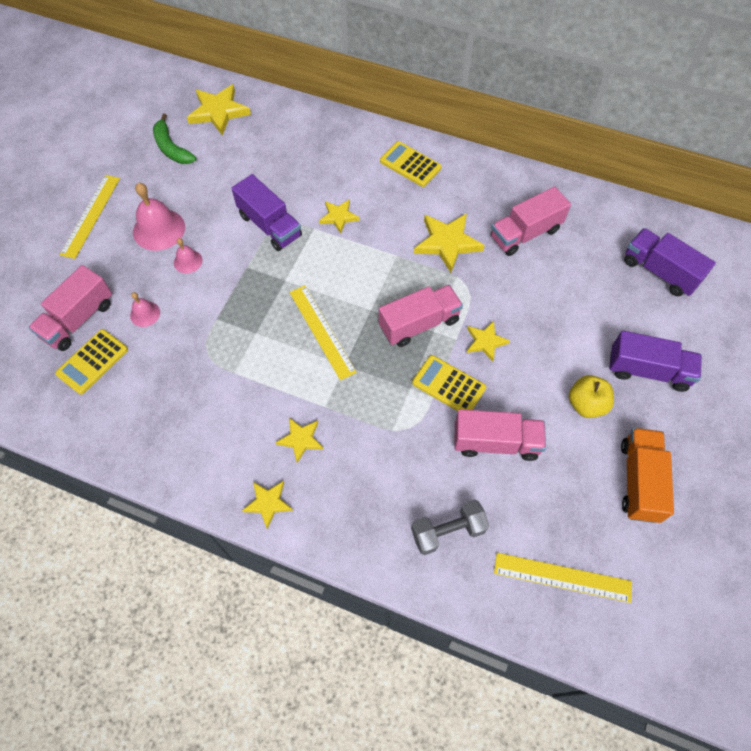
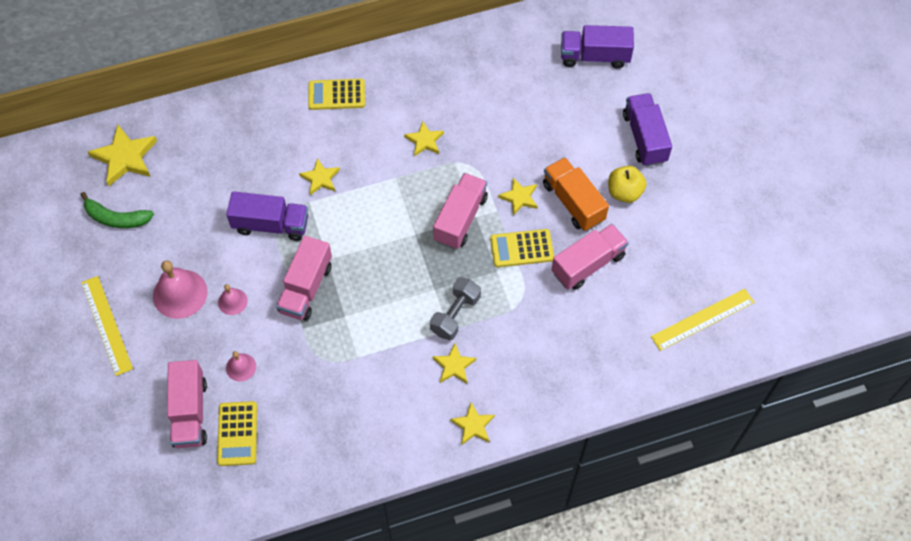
camera: 40 degrees left, 0 degrees up
(322, 331) = (394, 277): yellow ruler -> none
(447, 243) = (424, 140): yellow star -> yellow star, size x0.59
(447, 531) = (608, 347): grey dumbbell -> grey dumbbell (455, 314)
(525, 233) = (476, 92): pink truck -> pink truck (306, 288)
(639, 481) = (698, 220): orange truck -> orange truck (573, 202)
(648, 370) = (644, 138): purple truck -> purple truck turned 75 degrees counterclockwise

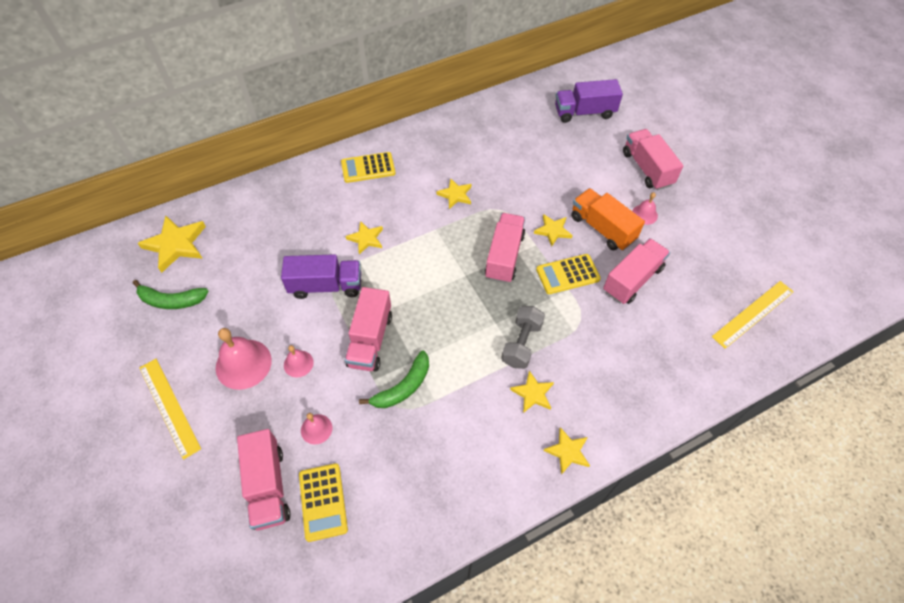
camera: 10 degrees left, 5 degrees down
(330, 340) = (403, 387): none -> green banana
(624, 192) = (644, 214): yellow apple -> pink bell
(644, 138) = (647, 169): purple truck -> pink truck

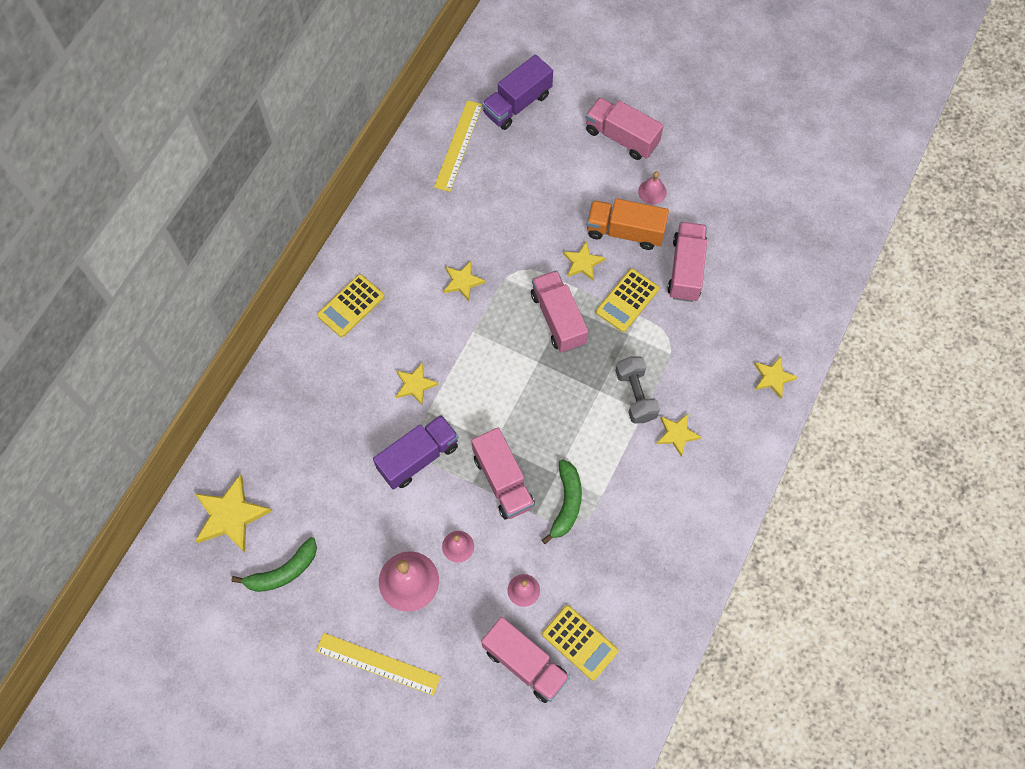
camera: 35 degrees left, 10 degrees up
(567, 451) = (738, 465): yellow star -> yellow star (773, 378)
(753, 314) = (804, 238): yellow ruler -> yellow ruler (458, 145)

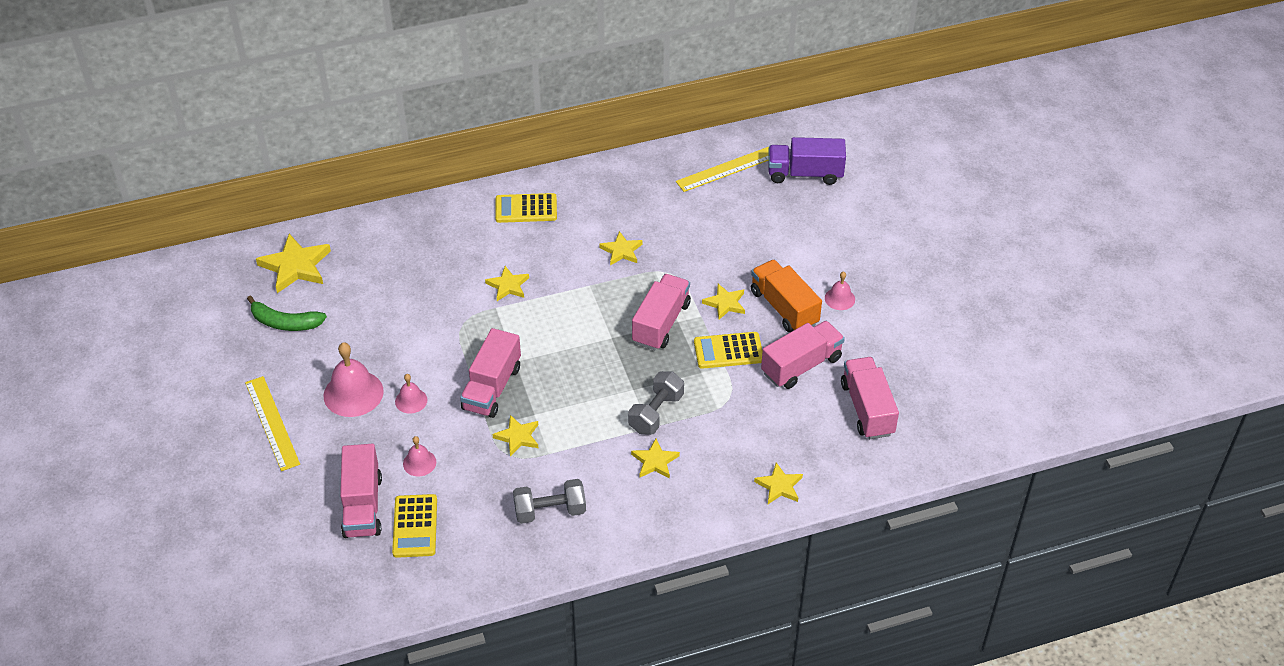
camera: 45 degrees right, 20 degrees down
(418, 457) = (454, 329): purple truck -> none
(566, 503) = (518, 437): green banana -> yellow star
(621, 137) = (860, 248): pink truck -> pink truck (867, 409)
(654, 540) = (550, 511): none -> grey dumbbell

